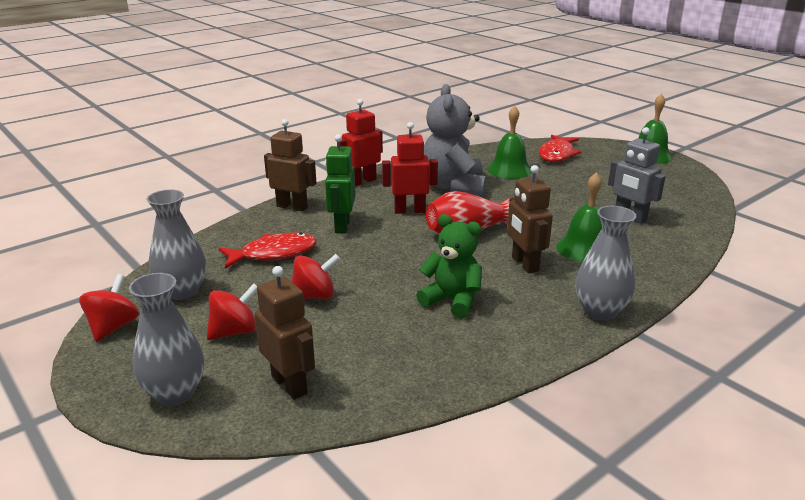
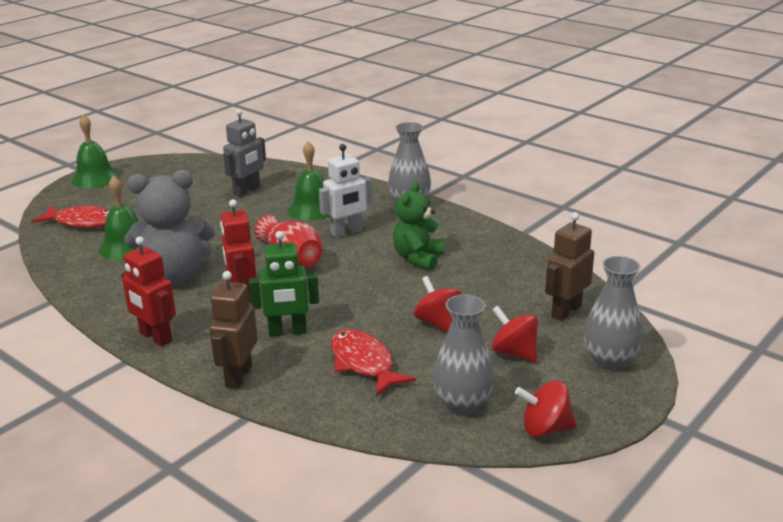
camera: 100 degrees left, 0 degrees up
(524, 264) = (346, 232): brown robot -> white robot

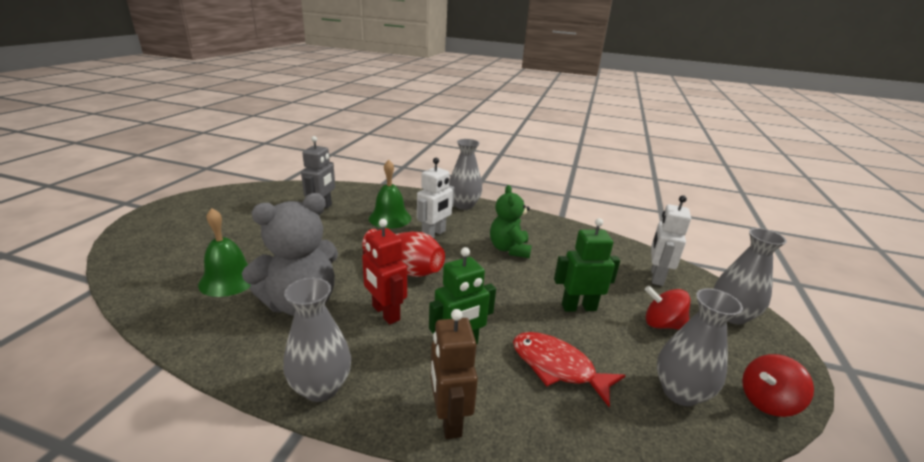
camera: 25 degrees left, 0 degrees up
(82, 222) = (166, 260): red fish -> none
(95, 178) = (162, 213): green bell -> none
(155, 337) = (321, 387): red robot -> grey vase
(438, 323) = (578, 307): red spinning top -> green robot
(566, 311) = (656, 277): brown robot -> white robot

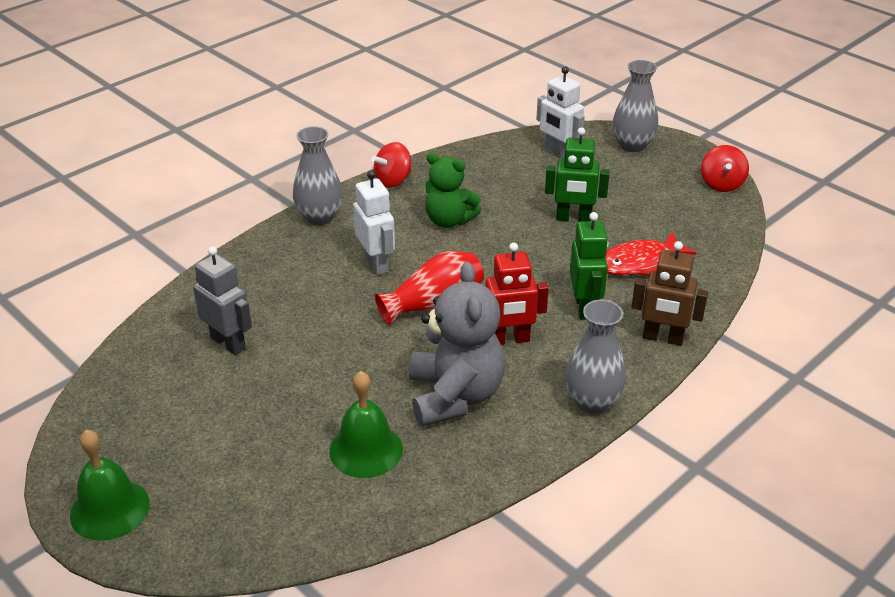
camera: 60 degrees left, 10 degrees up
(390, 218) = (306, 287): green bell -> green bell (110, 509)
(578, 307) = (573, 218): green robot -> green robot turned 105 degrees counterclockwise
(662, 324) = (622, 185): red spinning top -> red spinning top (393, 181)
(680, 392) = (695, 217): grey vase -> none

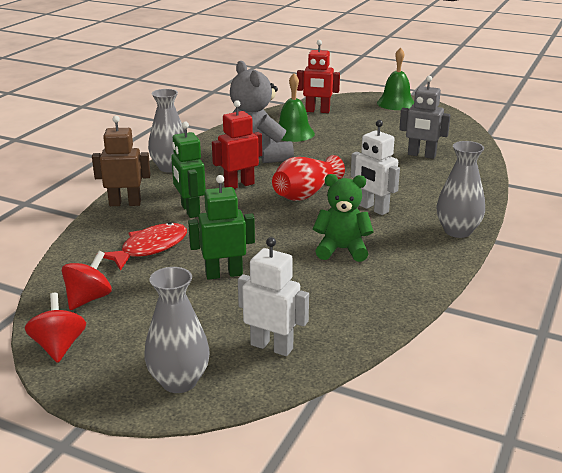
camera: 160 degrees right, 10 degrees down
(274, 518) = (317, 111): none -> red robot
(393, 181) = (429, 275): red spinning top -> red spinning top (88, 299)

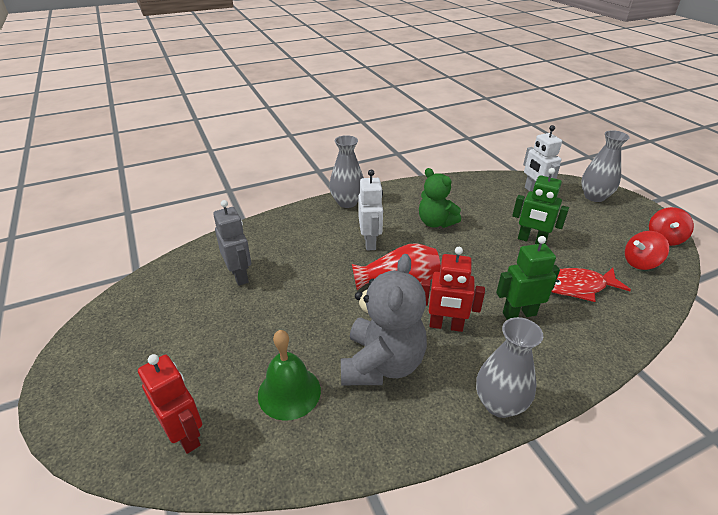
camera: 140 degrees left, 10 degrees up
(125, 203) = (582, 359): brown robot -> none
(190, 210) = (519, 314): green robot -> green robot turned 120 degrees counterclockwise
(396, 103) = (80, 385): green bell -> none

